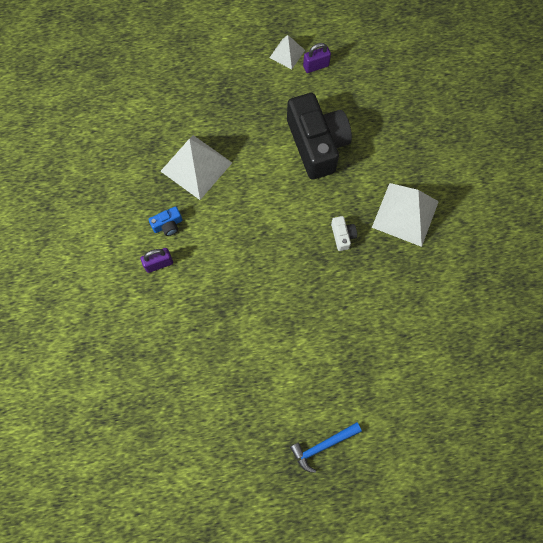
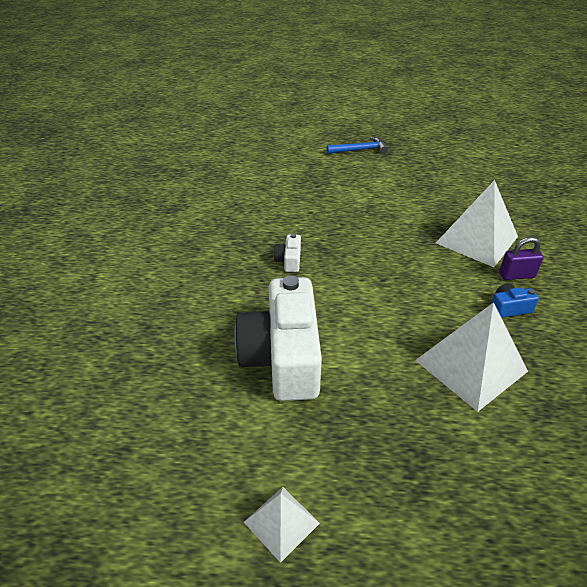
camera: 165 degrees left, 30 degrees down
(316, 66) = (235, 481): purple padlock -> none
(317, 144) = (283, 357): black camera -> white camera
(405, 214) = (207, 265): white pyramid -> white pyramid (477, 239)

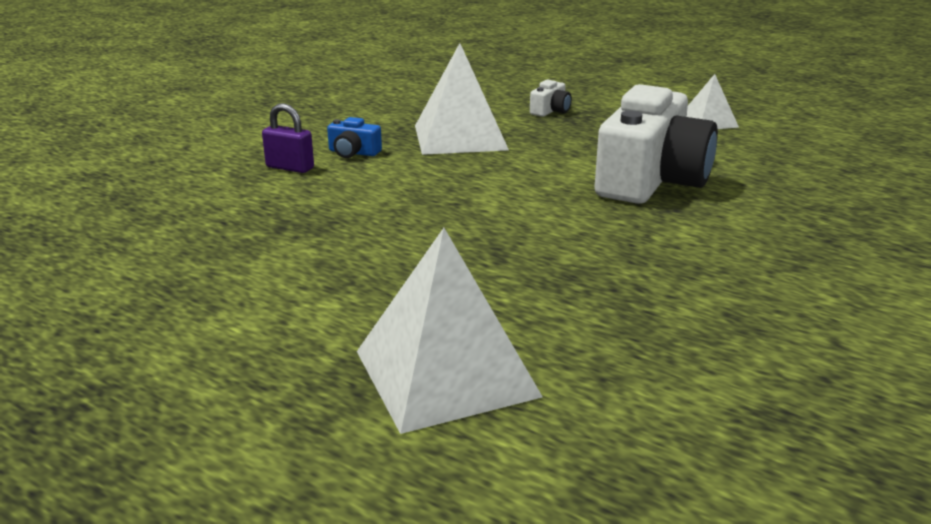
camera: 150 degrees left, 15 degrees down
(289, 260) = (569, 253): white camera -> white camera (550, 111)
(360, 150) = (132, 425): blue hammer -> none
(477, 239) = (260, 204): white pyramid -> white pyramid (445, 373)

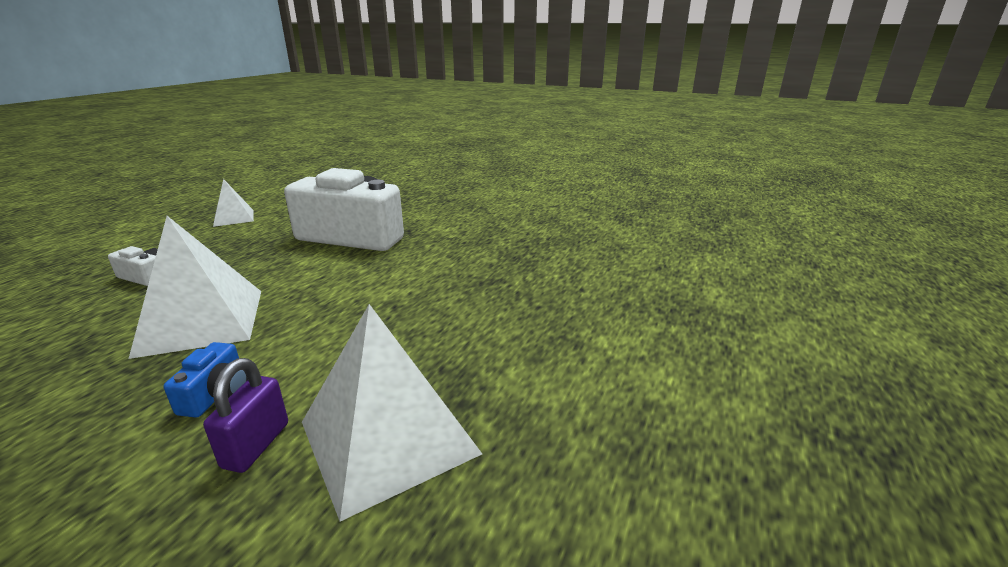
camera: 100 degrees left, 0 degrees up
(445, 373) = (653, 285): white pyramid -> white pyramid (388, 437)

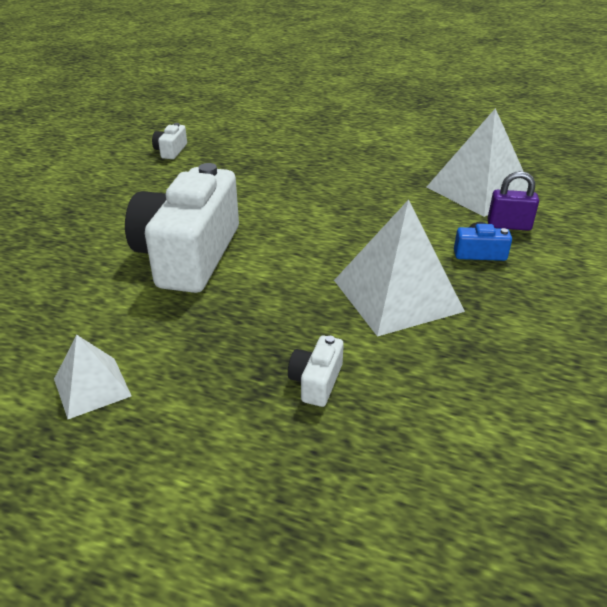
camera: 95 degrees left, 10 degrees up
(557, 225) = (171, 151): none -> white camera

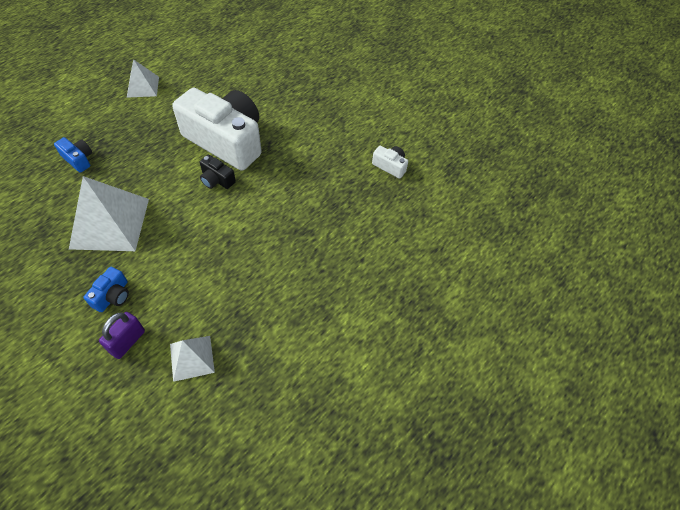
camera: 110 degrees right, 20 degrees up
(263, 241) = (217, 180): none -> black camera
(316, 381) = (78, 159): white camera -> blue camera
(479, 190) = (192, 358): white pyramid -> white pyramid, size x0.54

